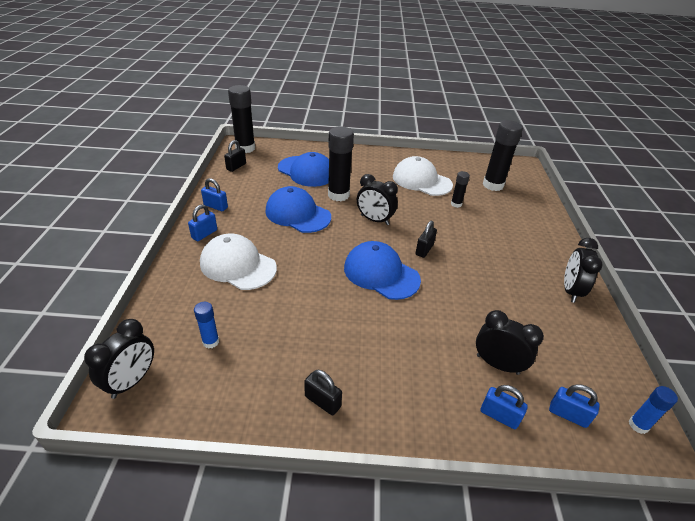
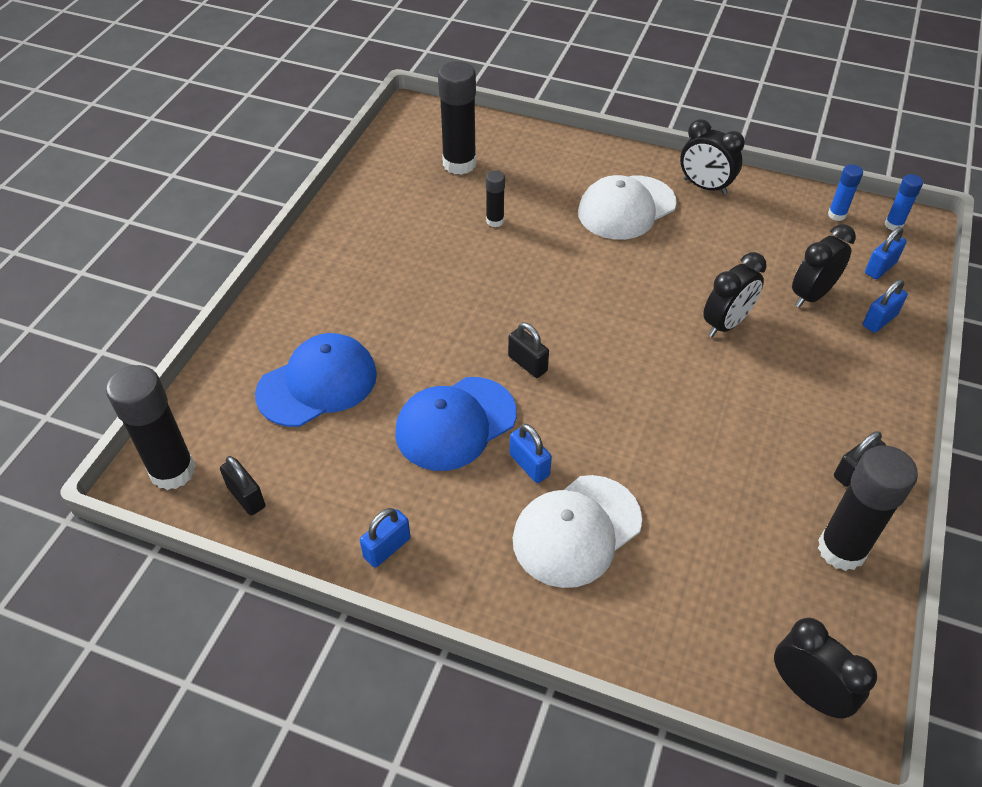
camera: 70 degrees left, 10 degrees up
(204, 234) = (473, 574): blue padlock -> blue padlock (529, 465)
(211, 342) = (743, 584): blue glue stick -> blue glue stick (836, 215)
(338, 195) = (417, 355): black glue stick -> black glue stick (841, 549)
(374, 220) = (506, 327): black clock -> black clock (726, 324)
(381, 273) = (636, 354): blue cap -> none
(421, 181) = (414, 238): white cap -> white cap (626, 208)
(424, 250) = (594, 292): black padlock -> black padlock (527, 364)

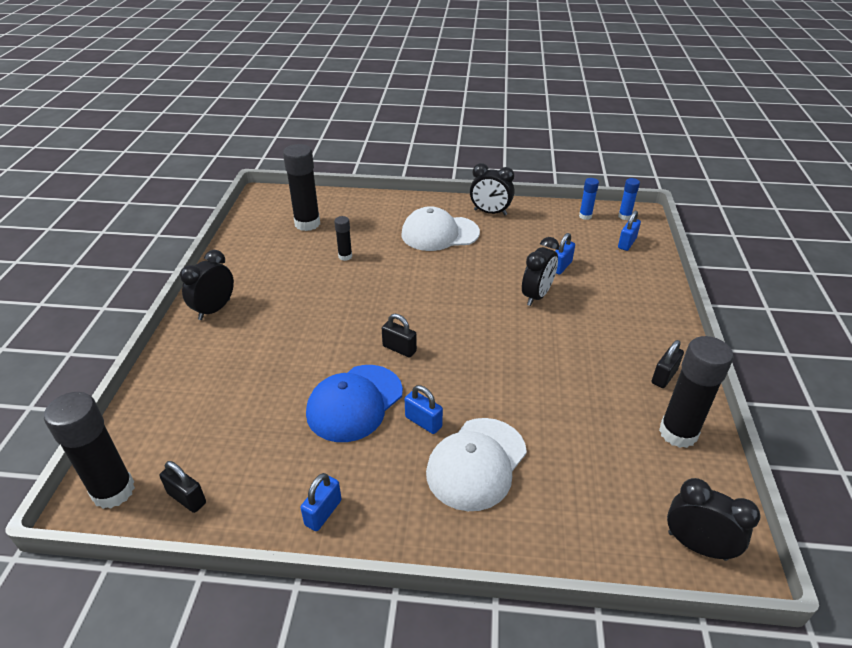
camera: 15 degrees left, 10 degrees down
(317, 384) = (231, 395): blue cap -> none
(626, 208) = (439, 233): white cap -> white cap turned 45 degrees clockwise
(811, 295) = (588, 267): black clock -> black clock (214, 309)
(879, 320) = (640, 275): blue padlock -> blue padlock (561, 266)

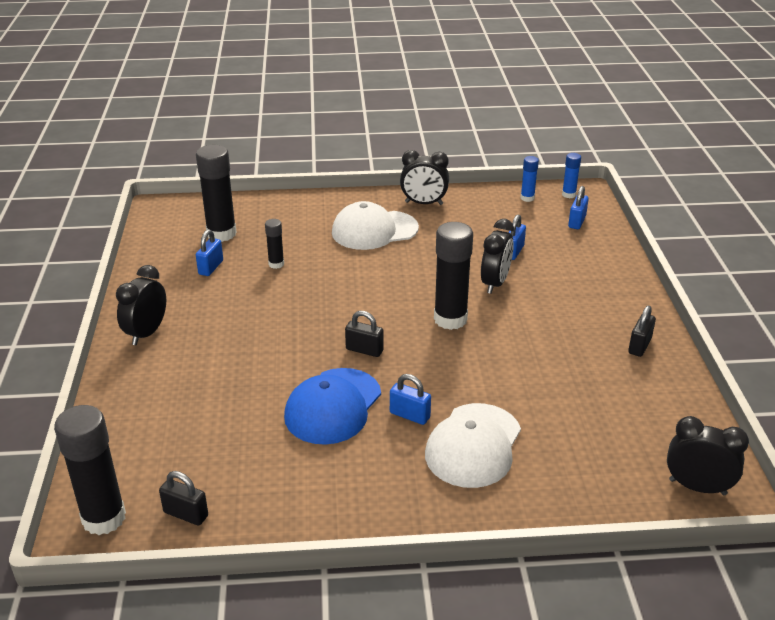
camera: 10 degrees left, 5 degrees down
(323, 513) = (332, 508): blue padlock -> blue padlock (211, 267)
(678, 433) = (662, 395): black glue stick -> black glue stick (450, 319)

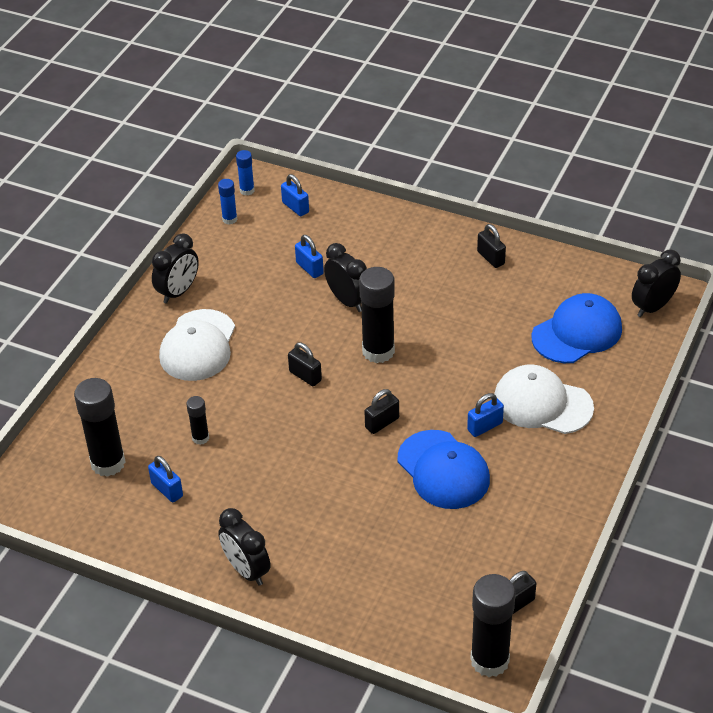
camera: 60 degrees left, 10 degrees up
(386, 291) = (305, 376): none -> black padlock
(473, 445) = (542, 403): white cap -> white cap turned 150 degrees clockwise
(598, 439) = (577, 332): none -> blue cap

